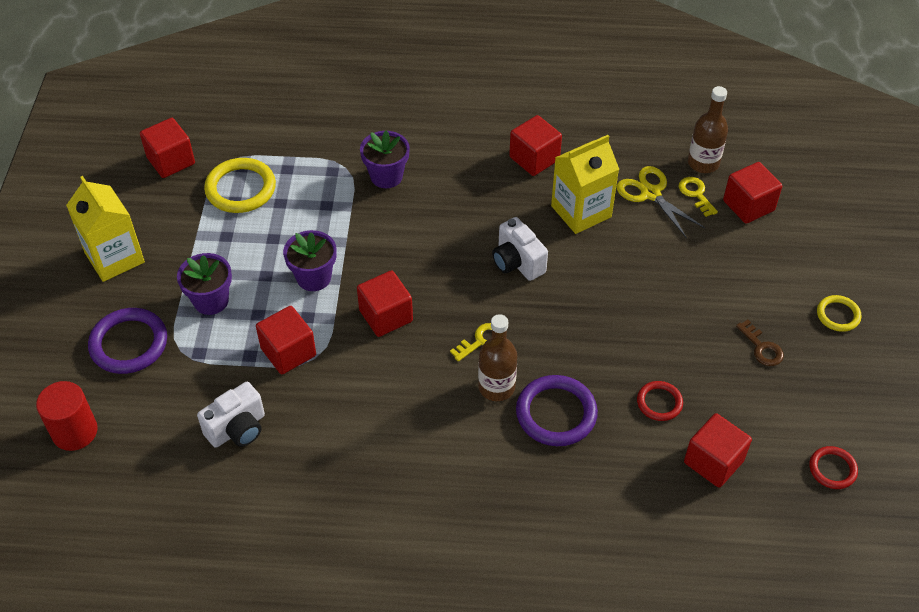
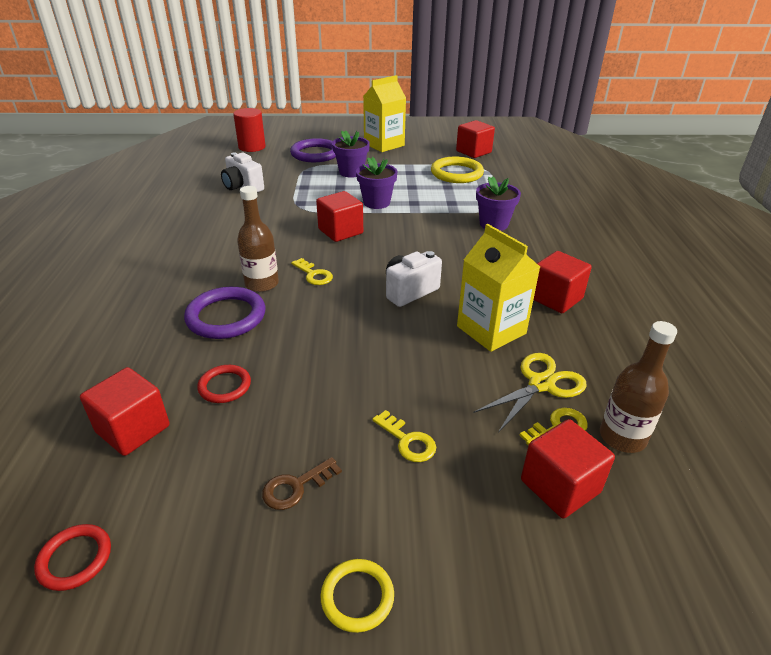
camera: 85 degrees right, 15 degrees down
(288, 352) = (306, 198): red cube -> none
(714, 281) = (407, 441): none -> yellow key

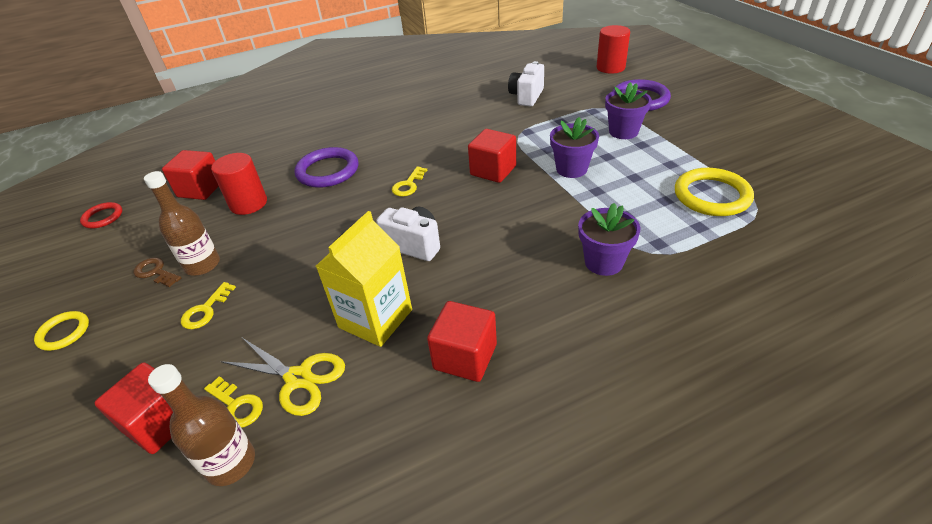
camera: 70 degrees right, 5 degrees up
(225, 386) = (248, 204): red ring -> red cylinder
(262, 284) = (379, 167): brown bottle -> brown bottle (202, 265)
(384, 145) = (722, 124): yellow carton -> none
(473, 152) = (800, 189): red cube -> none

